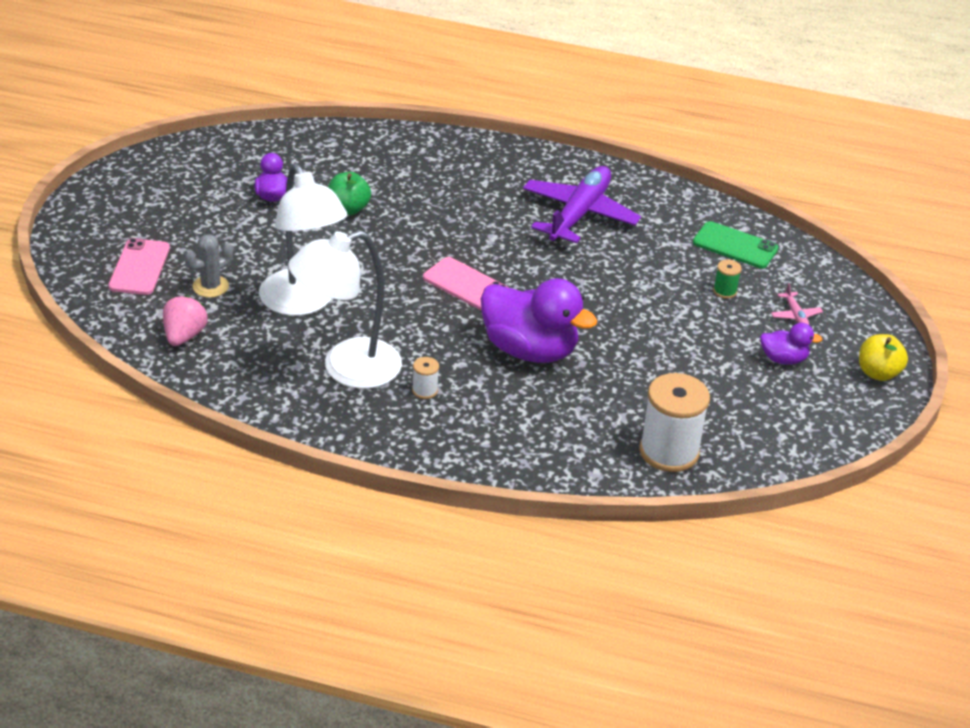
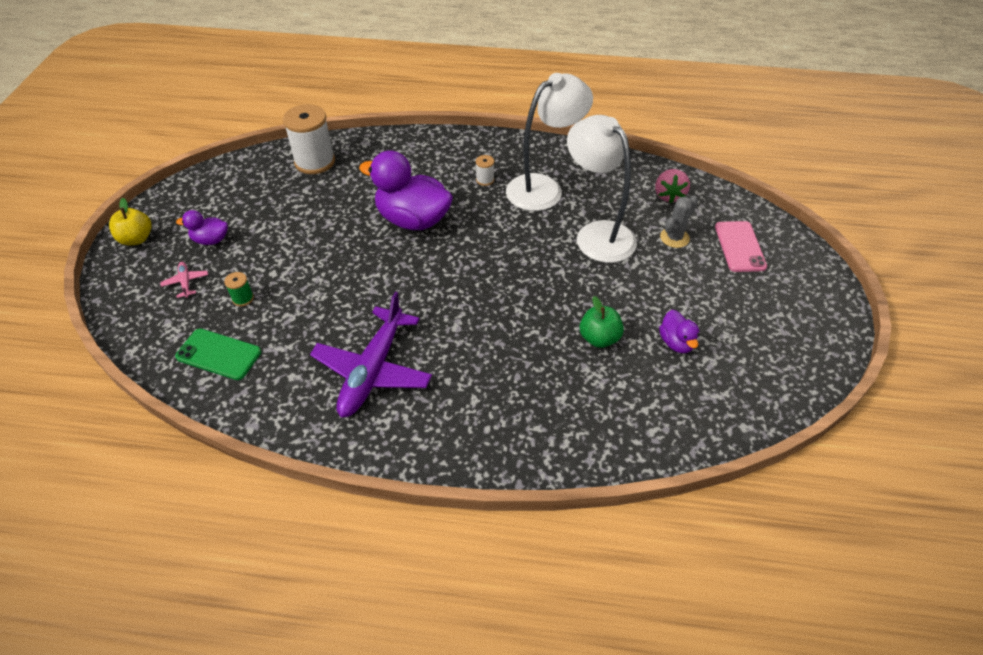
camera: 175 degrees right, 10 degrees up
(466, 285) = (471, 270): pink phone -> none

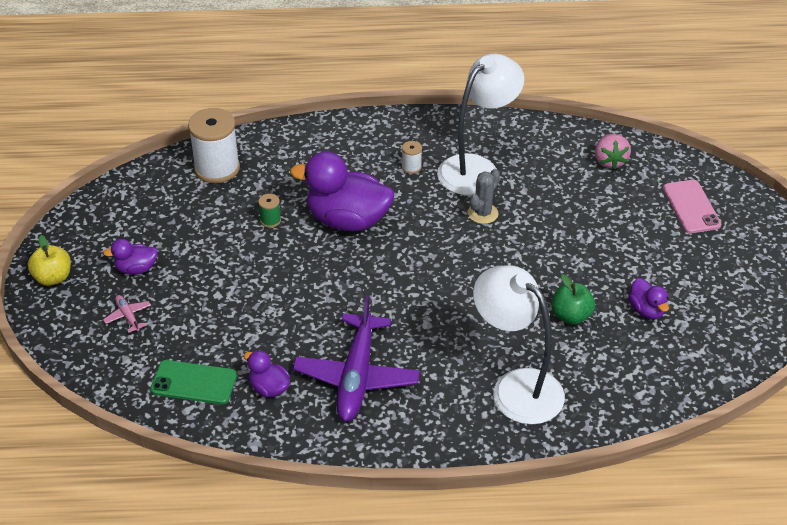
camera: 10 degrees left, 5 degrees down
(243, 298) = (196, 325): green spool -> green spool (270, 220)
(286, 370) = (269, 388): none -> purple duck
(597, 234) = (545, 211): white lamp -> white lamp (516, 387)
(674, 238) = (624, 206): grey cactus -> grey cactus (483, 213)

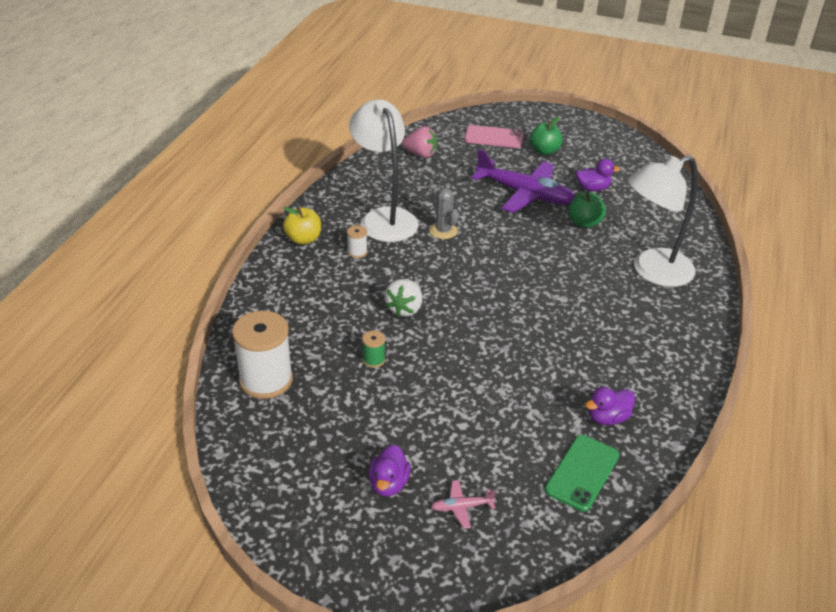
camera: 70 degrees left, 5 degrees down
(53, 278) = (362, 567): yellow apple -> yellow apple (303, 239)
(347, 220) = (404, 309): purple duck -> white strawberry
(357, 376) = (611, 356): purple plane -> purple plane (525, 194)
(695, 254) = (544, 151): none -> green apple

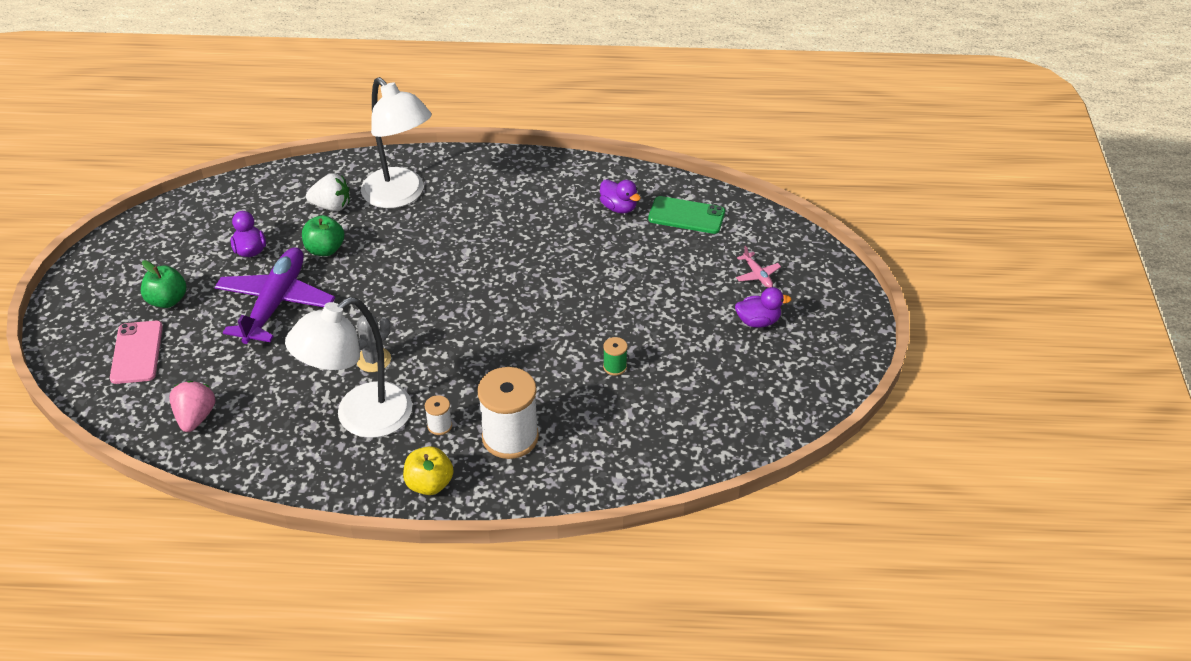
camera: 105 degrees left, 5 degrees up
(266, 380) = (680, 440): white spool -> white spool (510, 437)
(404, 309) = (527, 361): white strawberry -> white strawberry (331, 206)

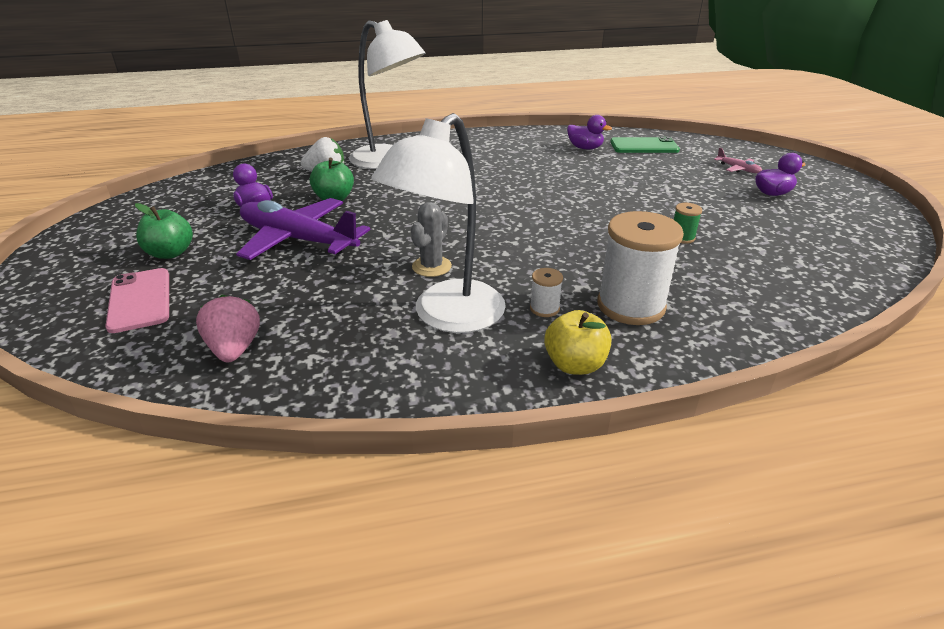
camera: 15 degrees left, 10 degrees down
(275, 303) = (298, 240): purple plane -> purple plane turned 60 degrees counterclockwise

